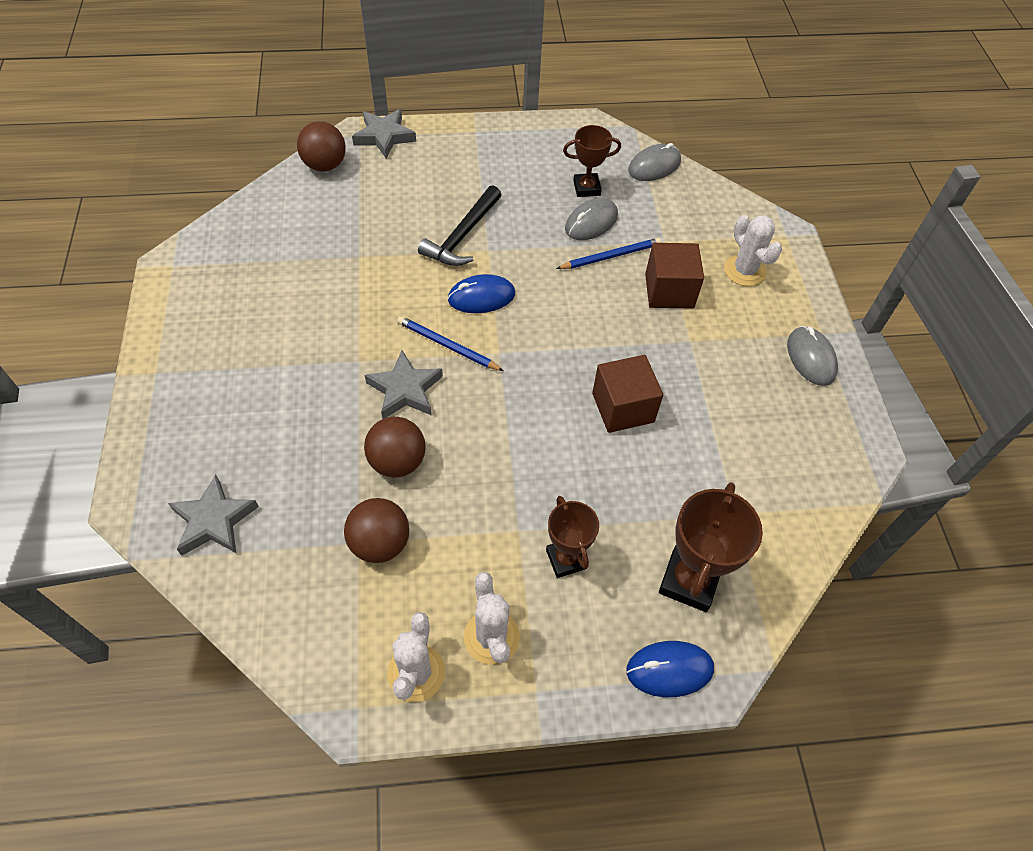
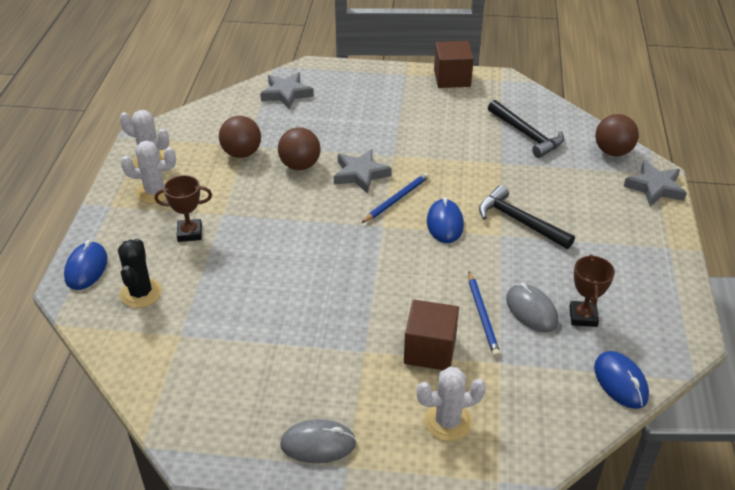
camera: 105 degrees right, 15 degrees down
(299, 236) = (527, 135): none -> black hammer
(623, 407) = (305, 288): brown cube -> brown cube (452, 78)
(654, 166) = (620, 382): grey mouse -> blue mouse
(689, 581) = (141, 293): brown trophy -> black cactus

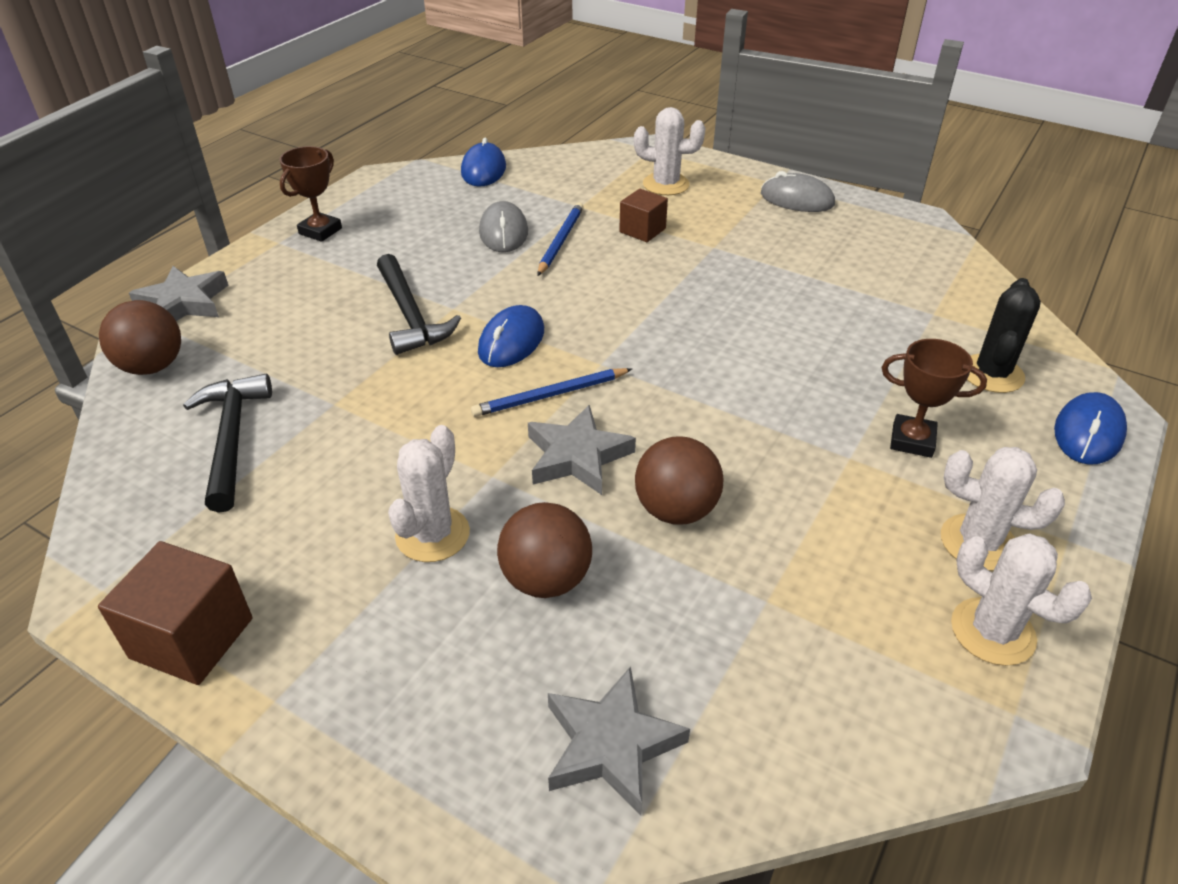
camera: 155 degrees left, 0 degrees up
(242, 153) = (783, 580): brown ball -> brown ball (546, 579)
(398, 128) = (432, 534): none -> white cactus
(430, 350) = (642, 230): brown cube -> brown cube, size x0.64
(583, 316) = (457, 215): brown trophy -> brown trophy (320, 231)

